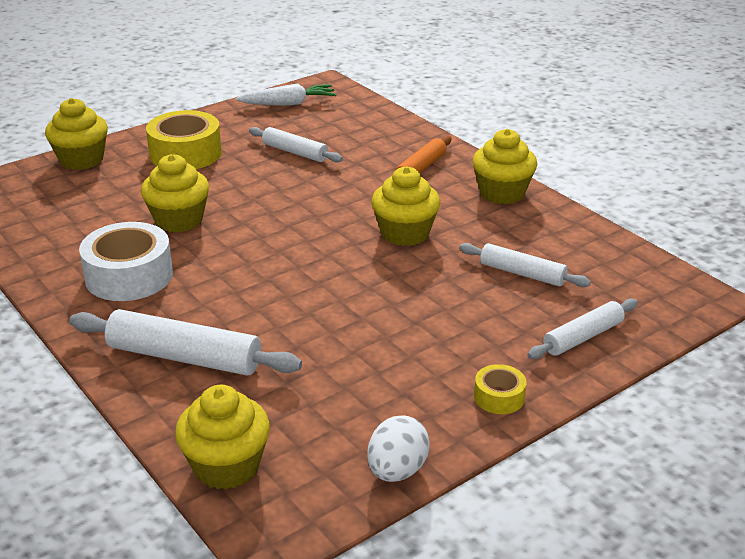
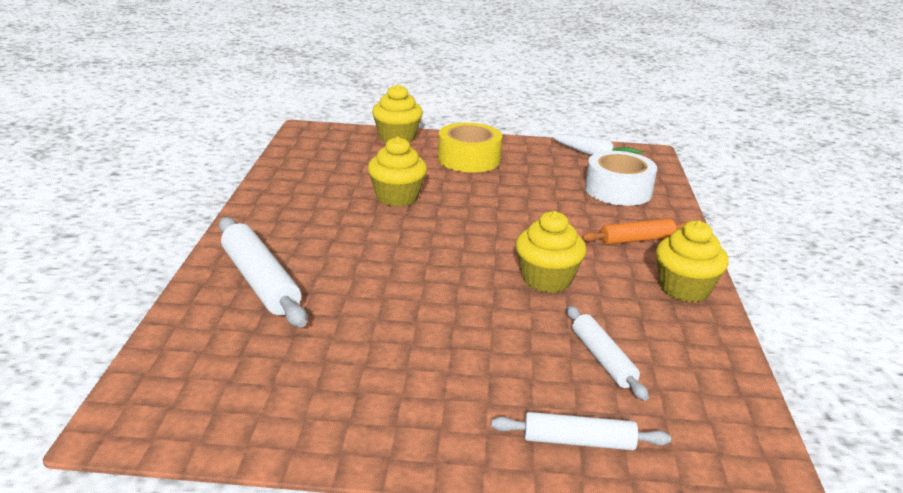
camera: 40 degrees right, 5 degrees down
(129, 276) = (311, 216): white tape -> white tape (618, 190)
(226, 466) = (168, 364): yellow cupcake -> none
(295, 152) = (549, 188): white rolling pin -> none
(397, 470) = (260, 443): white egg -> none
(499, 397) = (424, 442): yellow tape -> none

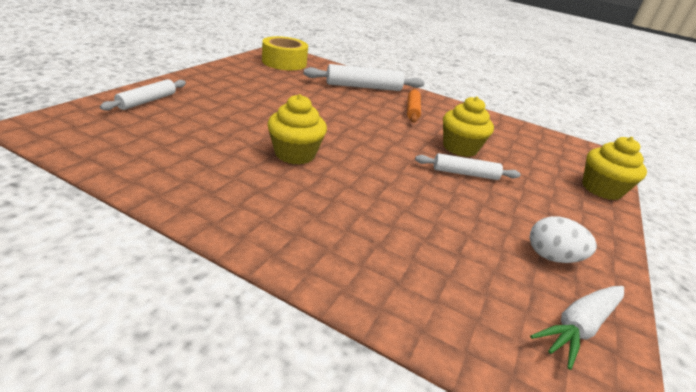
camera: 110 degrees right, 5 degrees up
(469, 159) = (547, 209): yellow tape -> yellow tape (284, 62)
(537, 160) = (551, 257): none -> white egg
(603, 359) = (190, 133): white rolling pin -> white rolling pin (465, 173)
(618, 190) = (448, 282): white tape -> none
(636, 240) = (321, 229): orange rolling pin -> orange rolling pin (412, 110)
(684, 289) = (216, 207): yellow cupcake -> none

